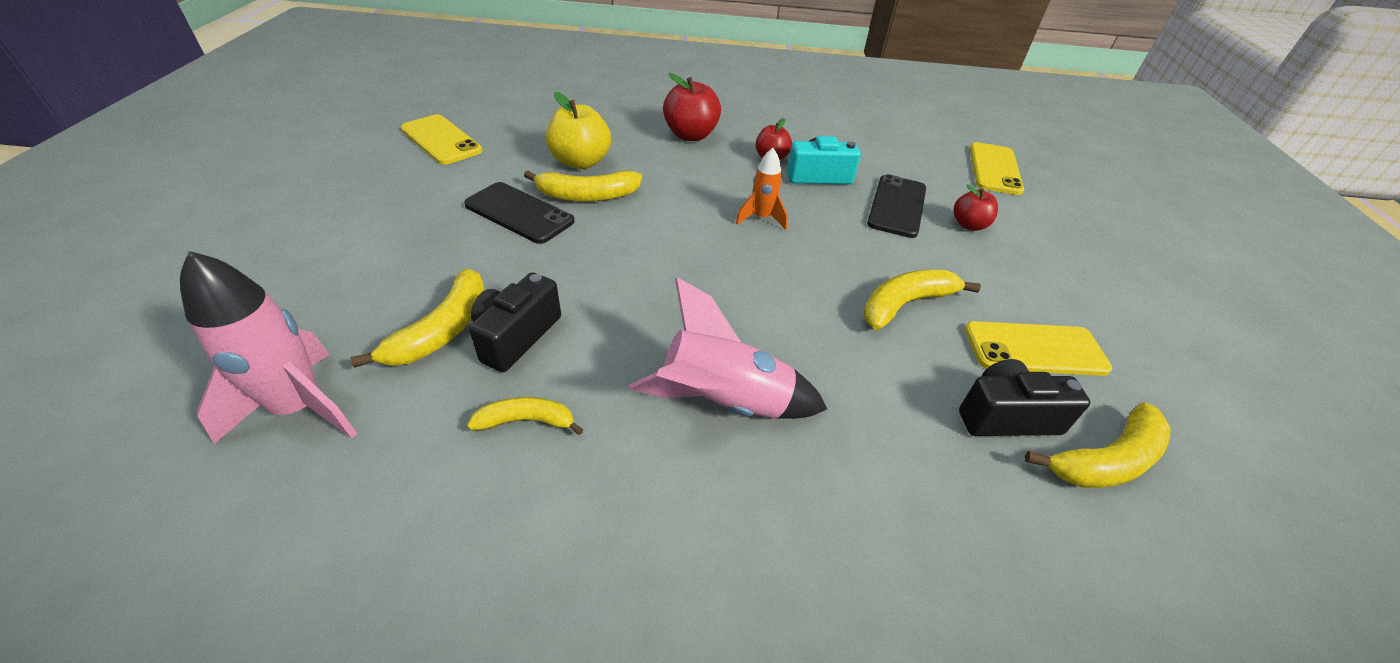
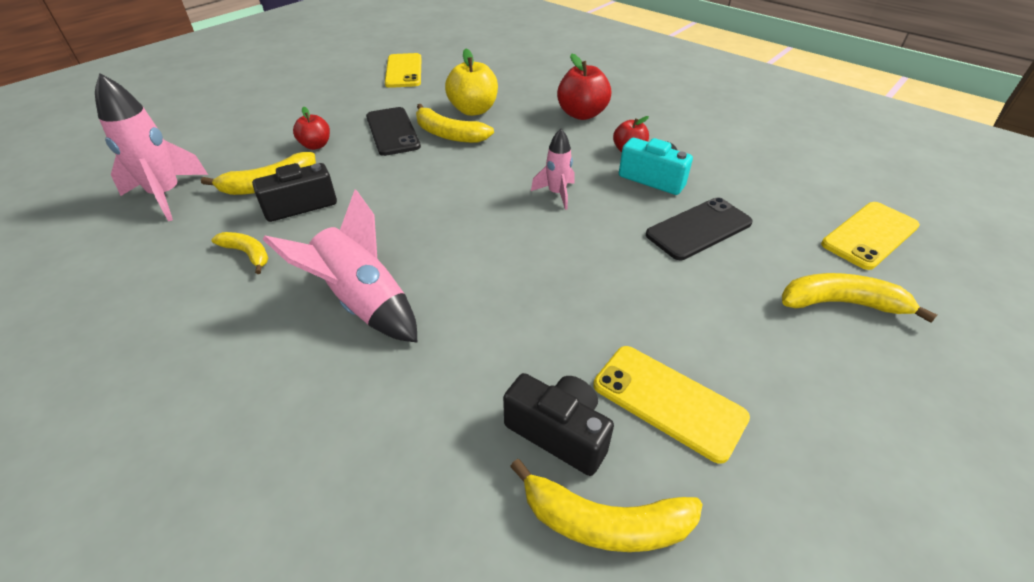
camera: 40 degrees right, 0 degrees up
(761, 218) = (556, 194): orange rocket -> pink rocket
(905, 304) = (591, 306): yellow banana -> yellow banana (841, 303)
(969, 225) = (755, 273): red apple -> red apple (316, 145)

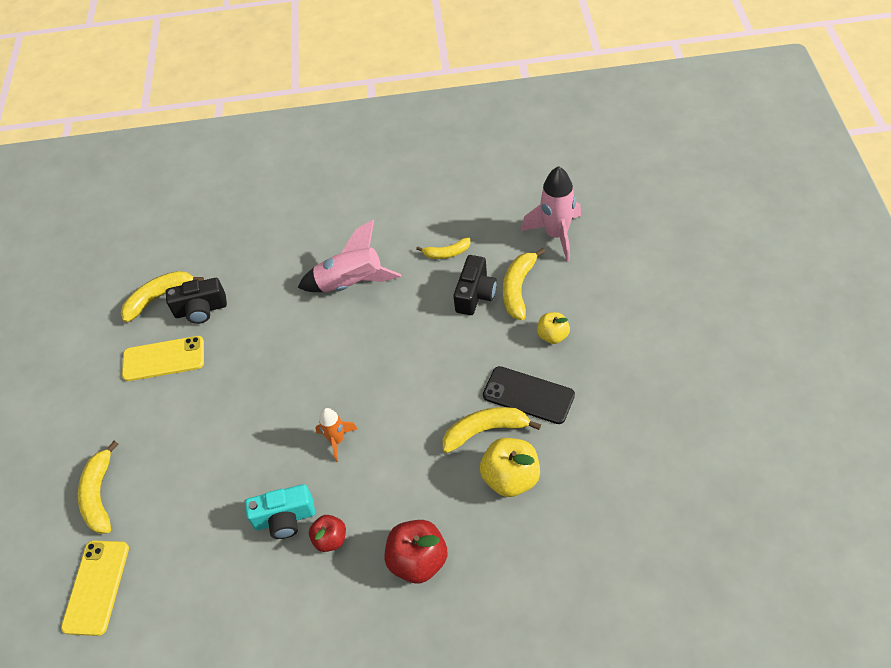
camera: 140 degrees right, 10 degrees up
(316, 145) = (552, 336): red apple -> yellow apple
(404, 71) = (655, 476): yellow phone -> none
(556, 194) = (337, 440): pink rocket -> orange rocket
(698, 229) = (217, 490): black phone -> none
(841, 303) = (99, 495): yellow banana -> yellow banana turned 120 degrees clockwise

